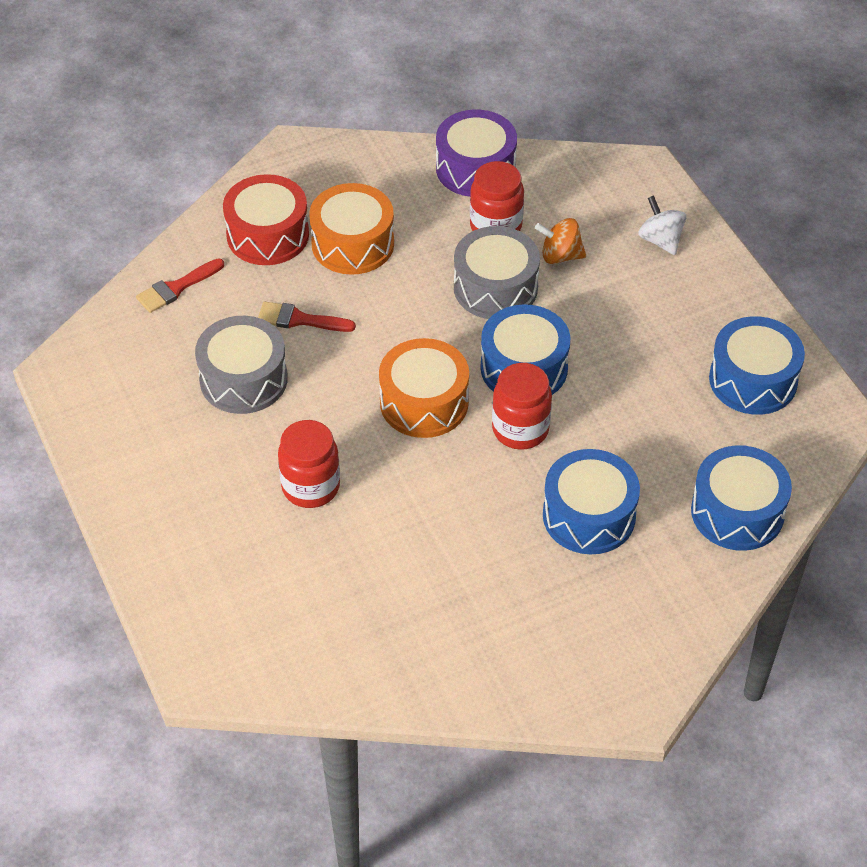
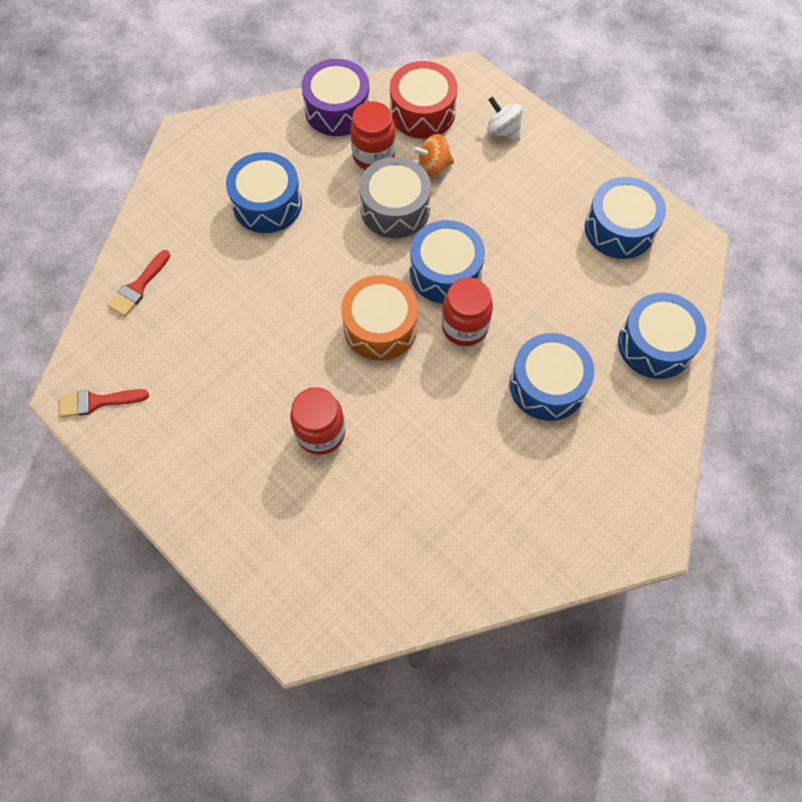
camera: 20 degrees left, 15 degrees up
(243, 379) = (227, 353): grey drum -> none
(267, 235) = (195, 216): red drum -> red drum (422, 112)
(300, 319) = (251, 284): red brush -> red brush (97, 402)
(353, 244) = (267, 204): orange drum -> blue drum

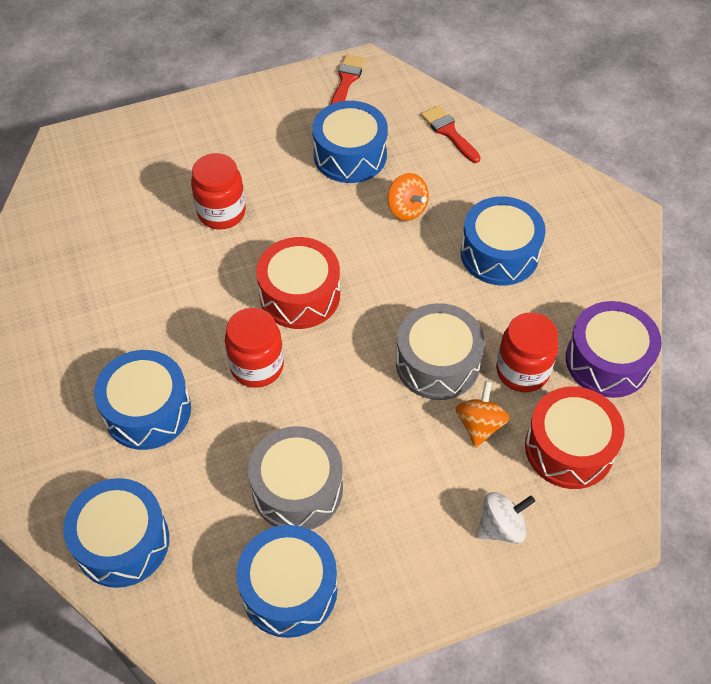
camera: 115 degrees right, 10 degrees down
(248, 285) = (406, 209): none -> orange spinning top
(380, 327) = (300, 295): orange drum -> red drum
(445, 272) = (331, 377): blue drum -> blue drum (350, 155)
(548, 255) = (297, 489): none -> grey drum

